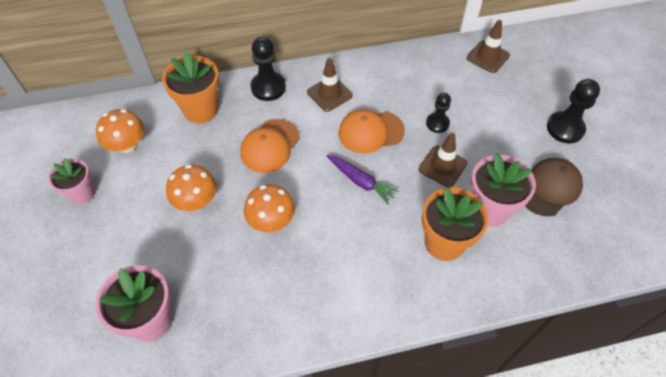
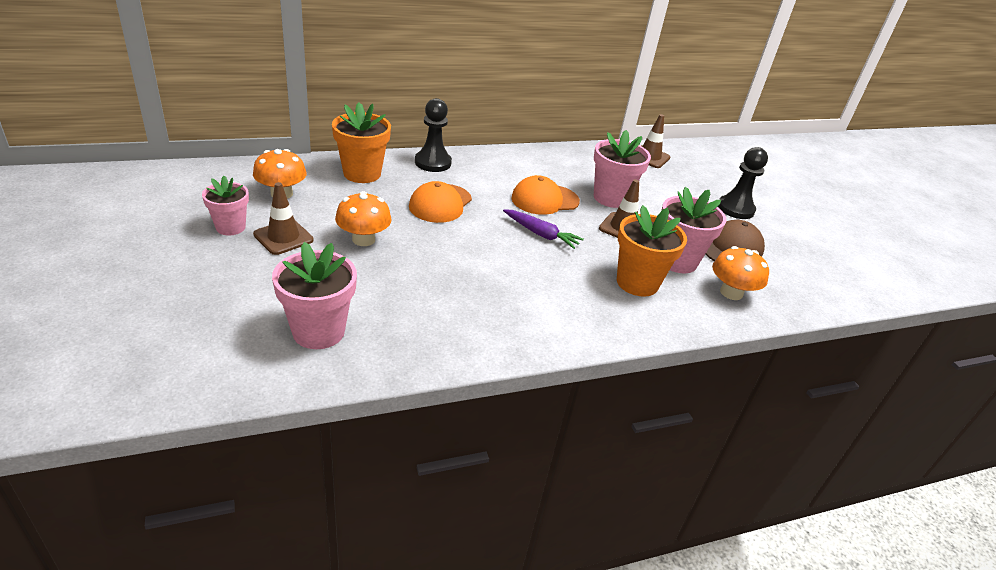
camera: 10 degrees left, 20 degrees down
(271, 221) = (449, 258): orange mushroom -> orange mushroom (731, 293)
(329, 94) = (497, 171): brown traffic cone -> brown traffic cone (283, 237)
(437, 123) = (611, 198): black pawn -> pink flower pot

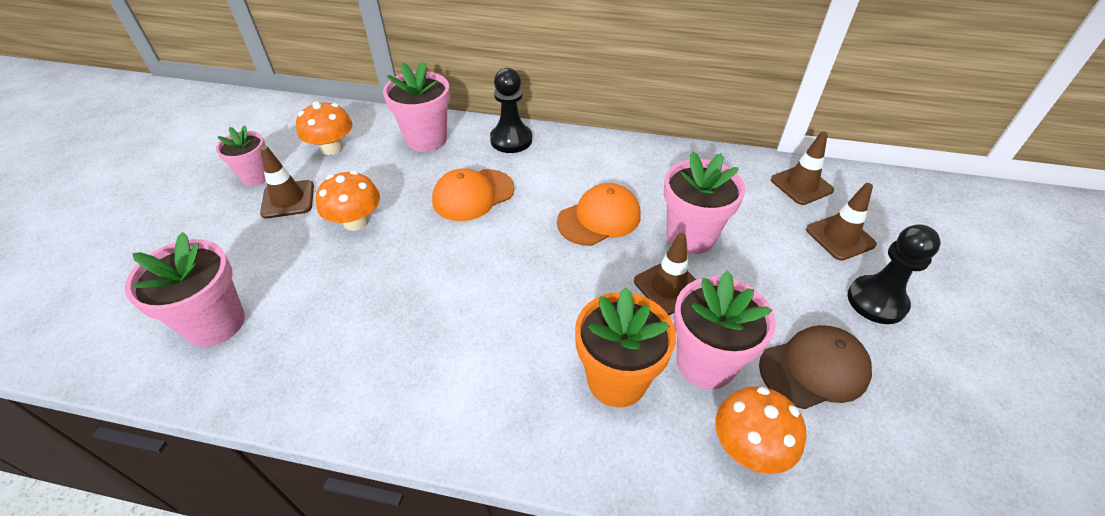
camera: 35 degrees right, 10 degrees up
(362, 173) = (426, 139): orange flower pot -> pink flower pot
(541, 234) = (552, 267): purple carrot -> none
(545, 200) = (599, 218): orange cap -> orange cap turned 135 degrees clockwise
(692, 181) = (840, 237): none -> brown traffic cone

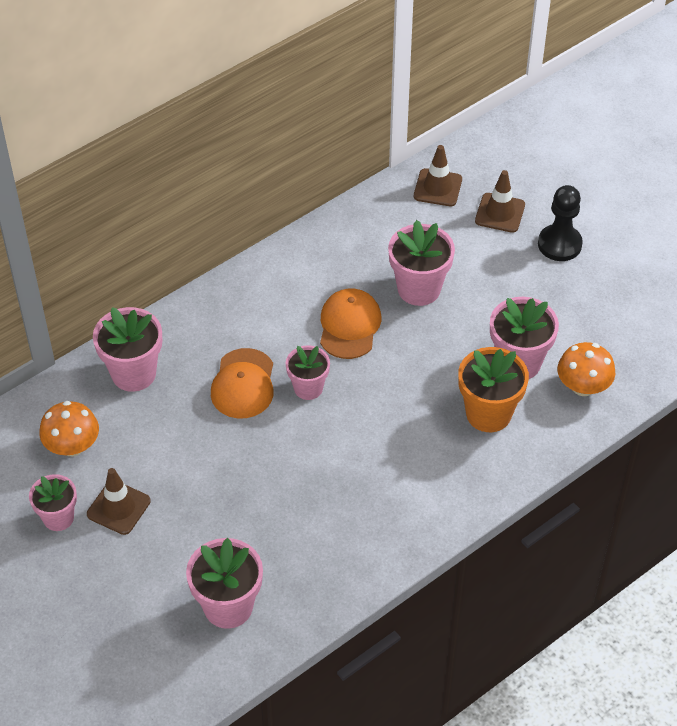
camera: 50 degrees left, 5 degrees up
(356, 221) = (197, 474): orange mushroom -> none
(508, 232) = (308, 388): none -> pink flower pot
(511, 140) = (198, 317): black pawn -> none
(669, 287) = (448, 335): brown traffic cone -> none
(814, 369) = (570, 316): brown cap -> none

